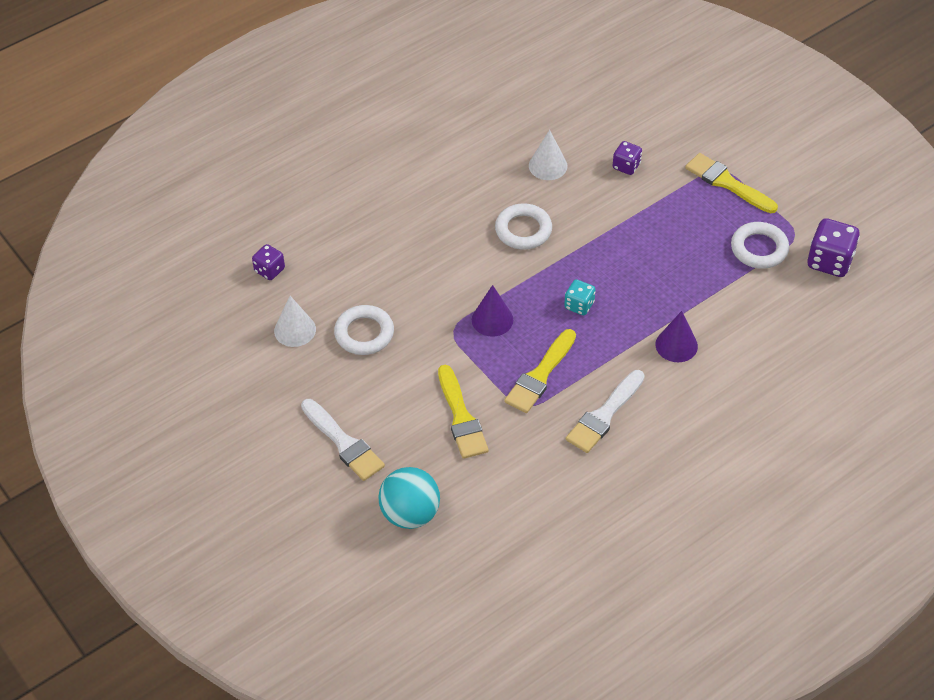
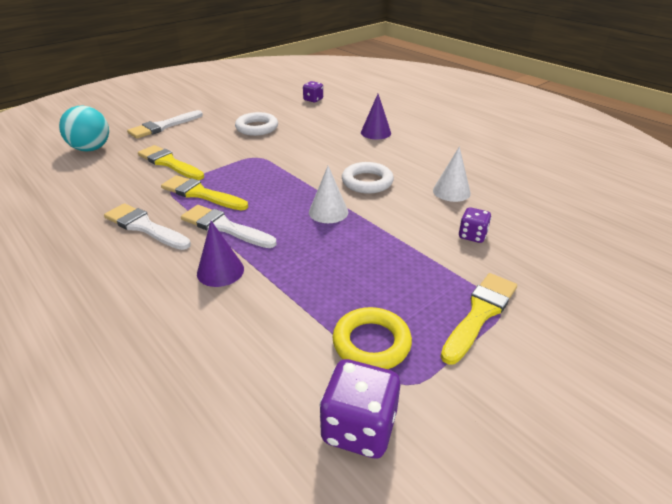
camera: 85 degrees right, 15 degrees down
(295, 330) = (262, 108): white cone -> white cone (328, 212)
(461, 417) = (169, 163): yellow brush -> yellow brush turned 60 degrees clockwise
(492, 319) = (265, 171): purple cone -> purple cone (375, 132)
(579, 305) = (279, 211): turquoise dice -> none
(607, 348) = (224, 227): none -> white brush
(759, 249) = (371, 343): white ring -> yellow ring

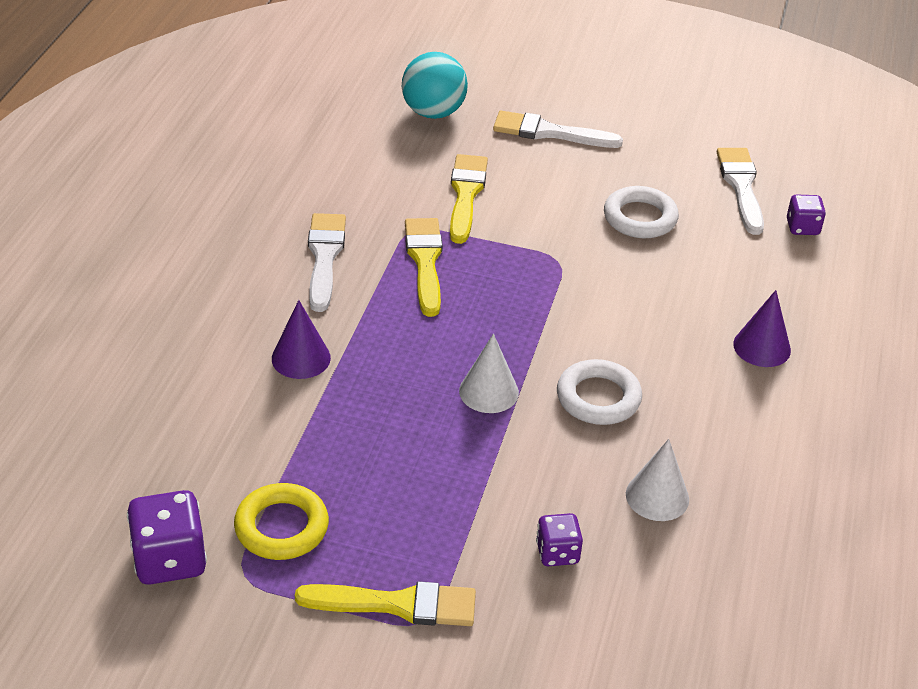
camera: 55 degrees right, 5 degrees up
(224, 227) = (377, 318): white brush -> white brush (741, 186)

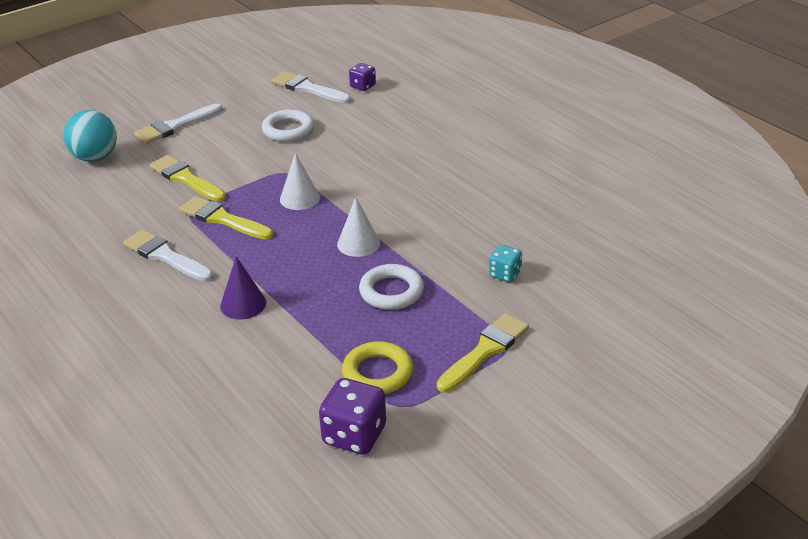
camera: 50 degrees left, 5 degrees down
(557, 553) = (505, 274): purple dice -> turquoise dice
(598, 398) = (407, 208): white ring -> white ring (391, 291)
(657, 496) = (499, 222): white cone -> white cone (299, 198)
(762, 347) = (432, 139): purple cone -> none

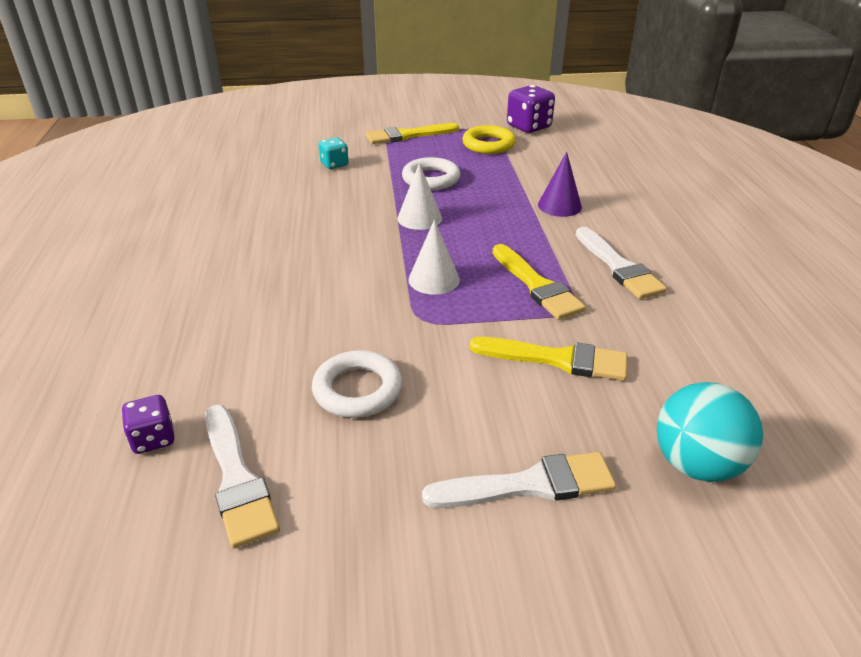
camera: 150 degrees left, 0 degrees up
(185, 179) = (557, 359): yellow brush -> yellow brush turned 60 degrees counterclockwise

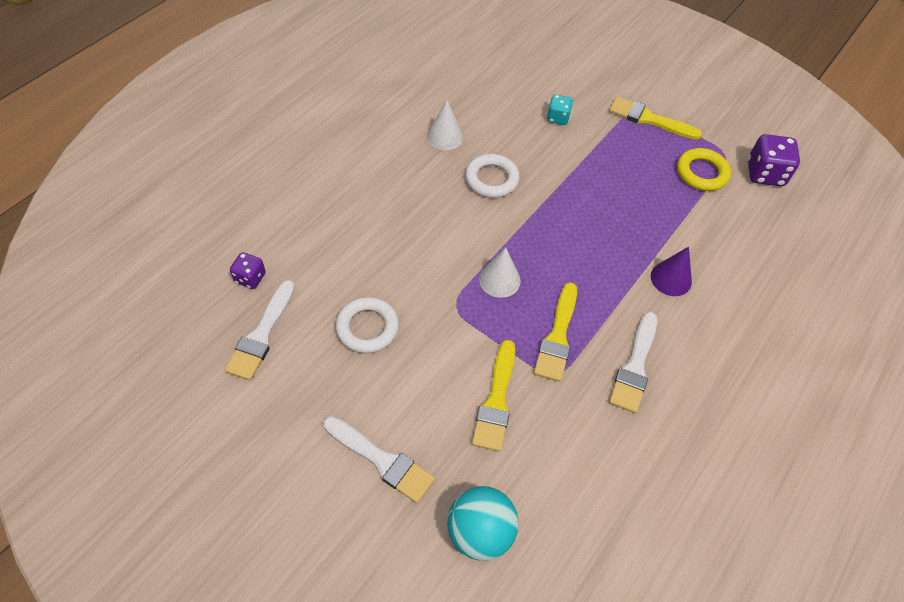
camera: 40 degrees right, 20 degrees up
(419, 218) = (554, 217): white cone -> white cone (445, 136)
(431, 179) = (609, 182): white ring -> white ring (491, 179)
(557, 359) = (496, 401): yellow brush -> yellow brush turned 45 degrees clockwise

